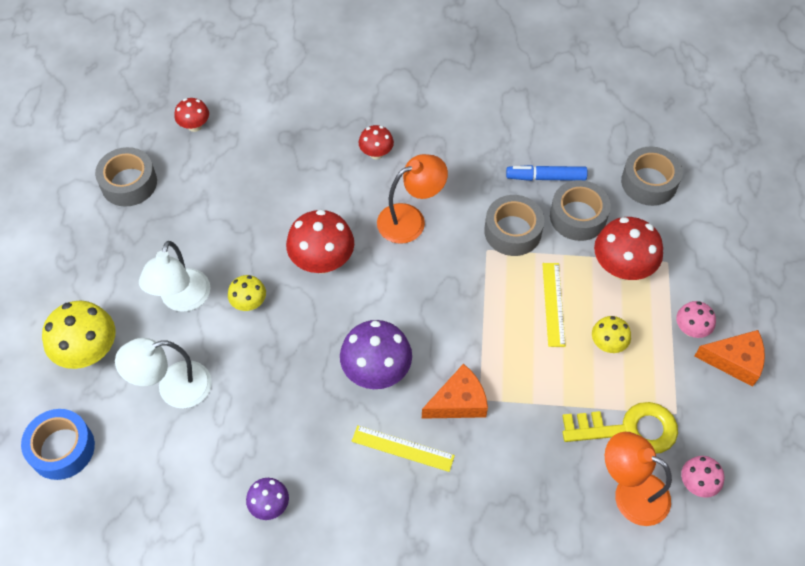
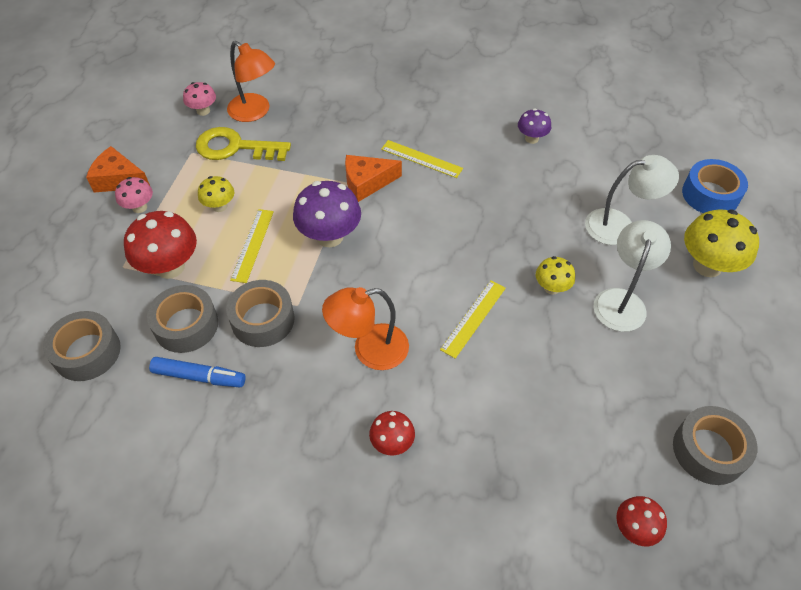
camera: 170 degrees left, 5 degrees down
(322, 261) = (473, 318): red mushroom -> yellow ruler
(376, 371) = (433, 213): purple mushroom -> purple mushroom (329, 236)

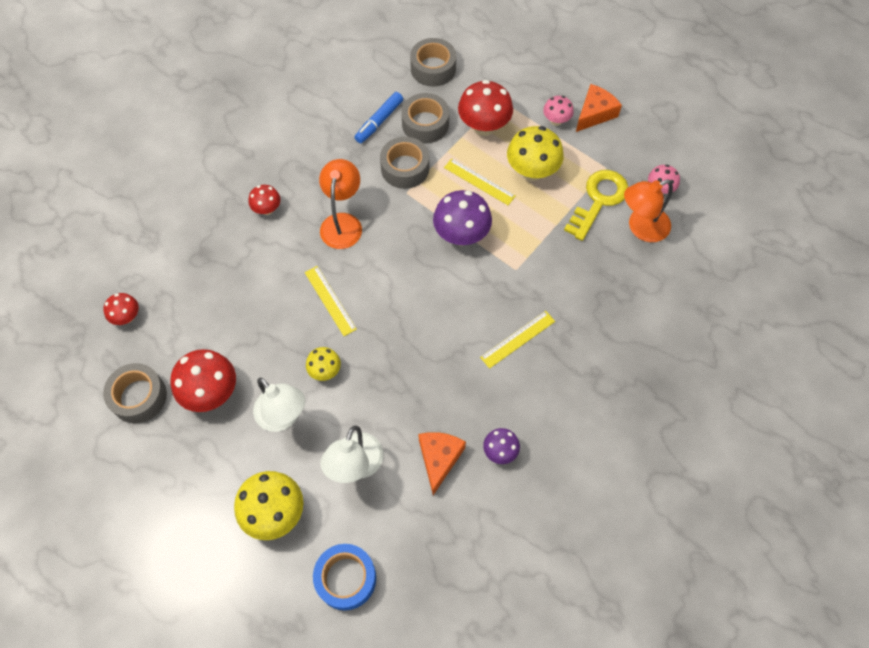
camera: 115 degrees right, 10 degrees up
(220, 206) = (532, 171): yellow mushroom -> yellow mushroom, size x1.79
(367, 183) = (508, 283): orange cheese -> orange cheese (439, 459)
(648, 378) = (211, 392): none -> red mushroom

